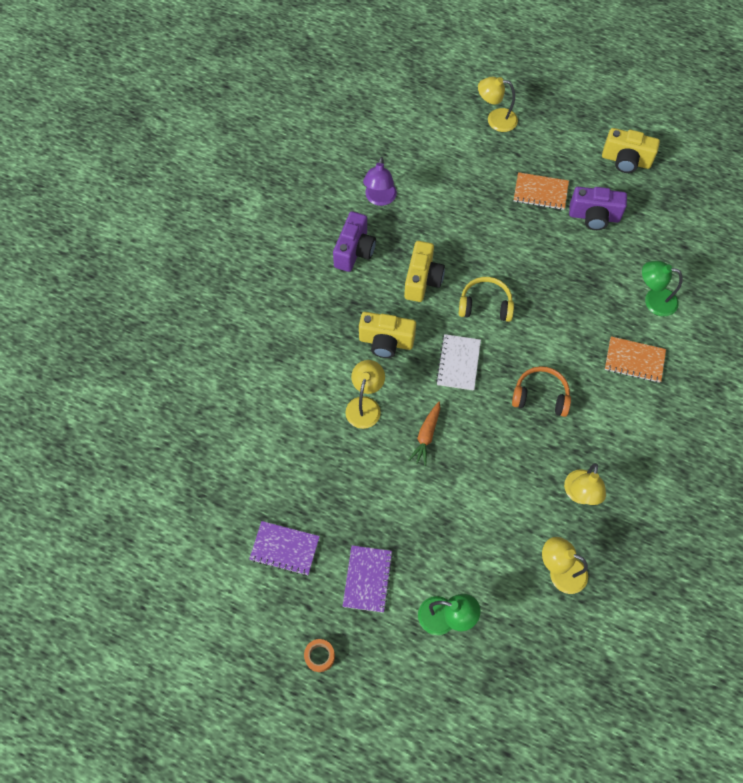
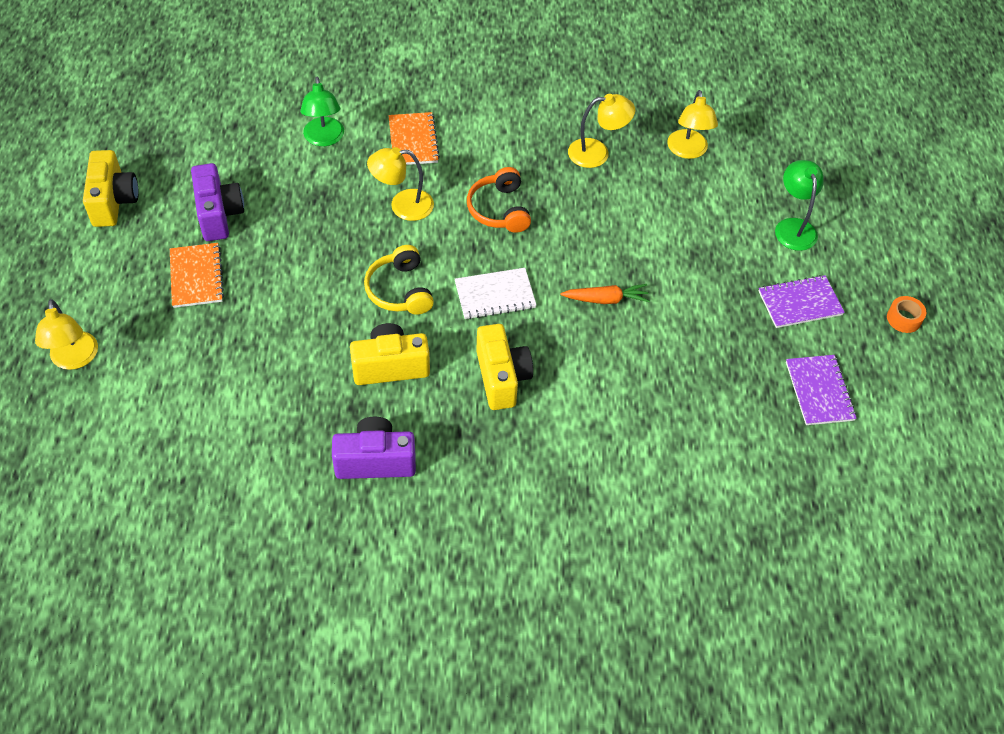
camera: 115 degrees left, 10 degrees down
(365, 405) = (600, 372): yellow lamp -> yellow lamp (402, 205)
(379, 199) = (271, 460): purple lamp -> none

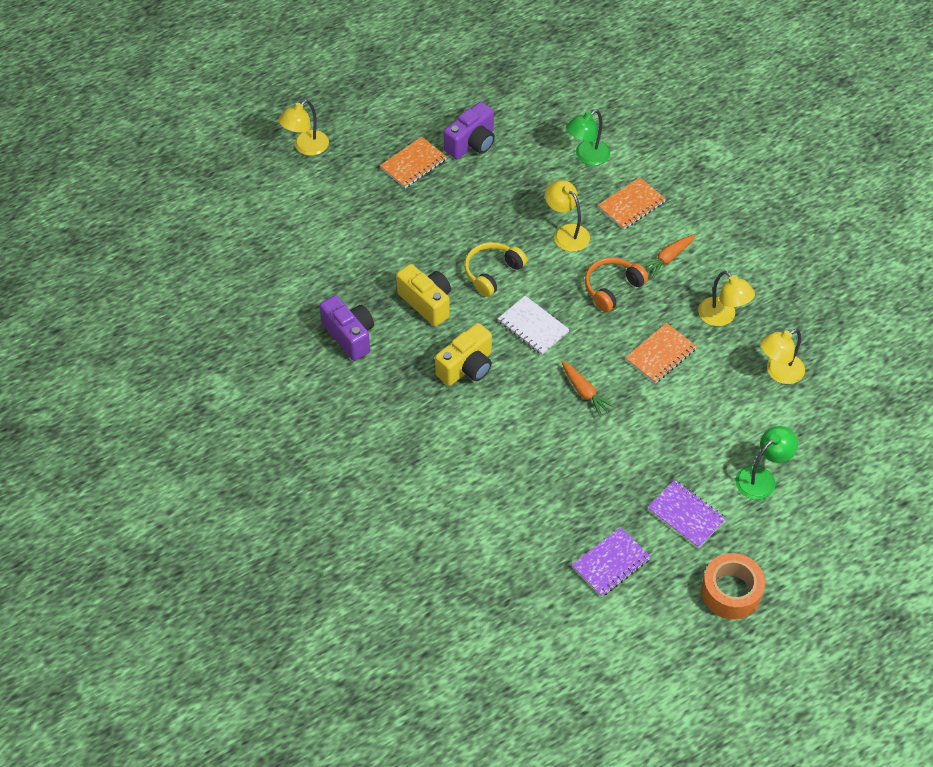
camera: 60 degrees right, 0 degrees up
(114, 201) = (436, 87): yellow camera -> none
(499, 151) = (668, 258): none -> orange carrot
(605, 219) = (660, 354): none -> orange notebook
(904, 319) = (731, 592): orange tape -> orange tape, size x1.88

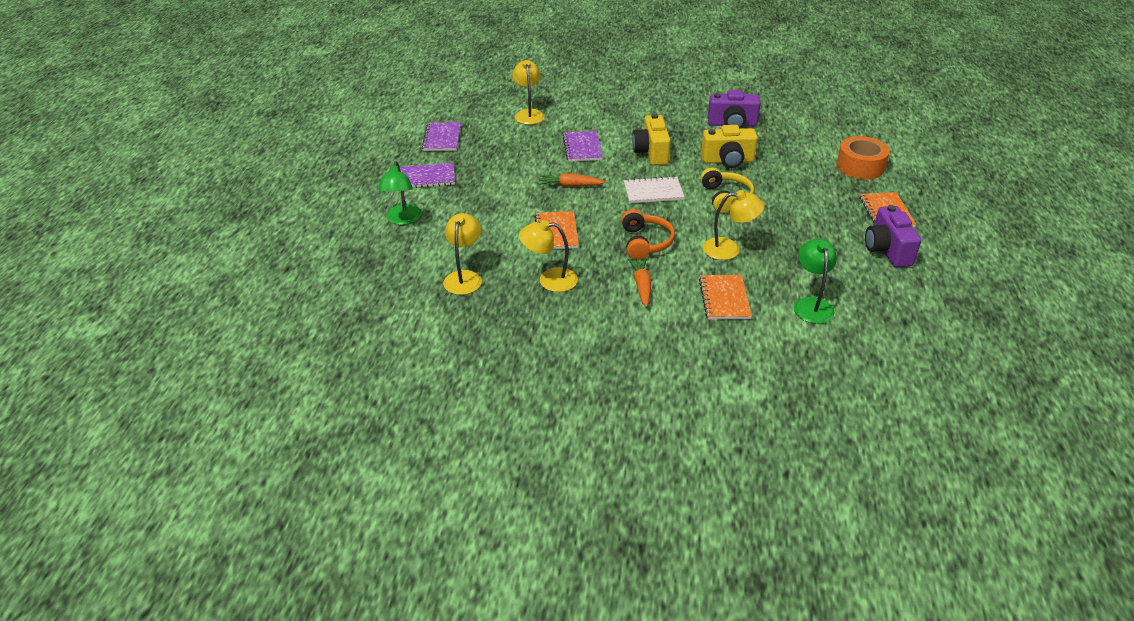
camera: 130 degrees right, 15 degrees down
(306, 147) = (950, 174): yellow lamp -> yellow lamp (528, 114)
(510, 427) = (582, 148): none -> purple notebook
(731, 592) = (358, 166): orange tape -> orange tape (860, 166)

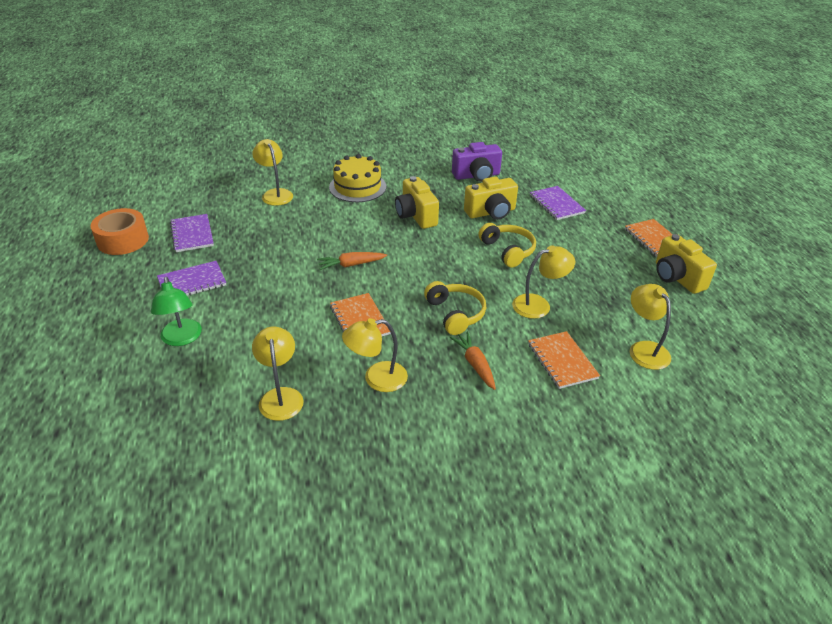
camera: 20 degrees left, 0 degrees up
(582, 148) = (345, 221): purple notebook -> purple notebook (556, 204)
(608, 118) = (357, 187): none -> yellow cake
(645, 242) = (455, 314): orange headphones -> yellow headphones
(653, 192) = (437, 256): white notebook -> none
(811, 304) = (644, 349): green lamp -> yellow lamp
(860, 166) = (608, 199): orange tape -> orange tape (123, 240)
(887, 250) = (677, 277): purple camera -> yellow camera

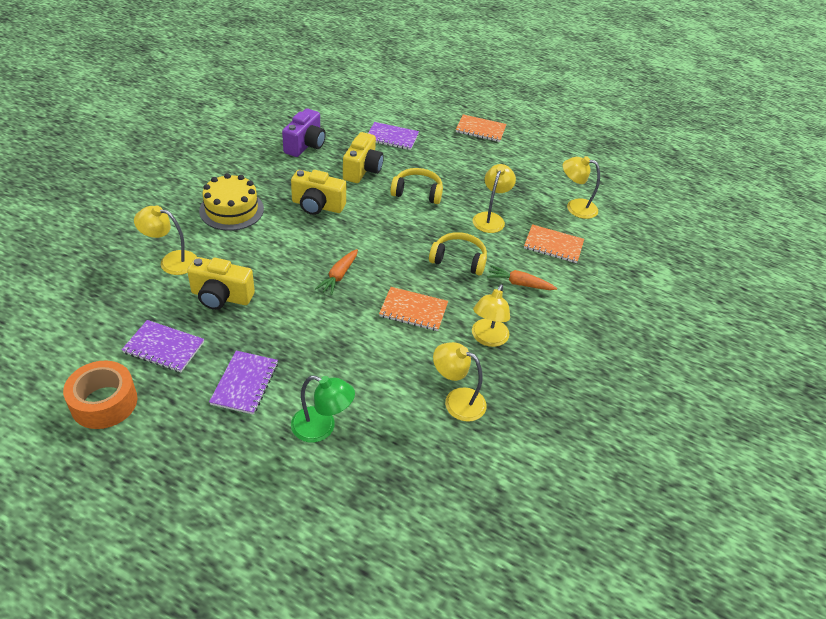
camera: 55 degrees left, 5 degrees up
(677, 277) = (526, 149): yellow camera -> yellow camera (221, 297)

